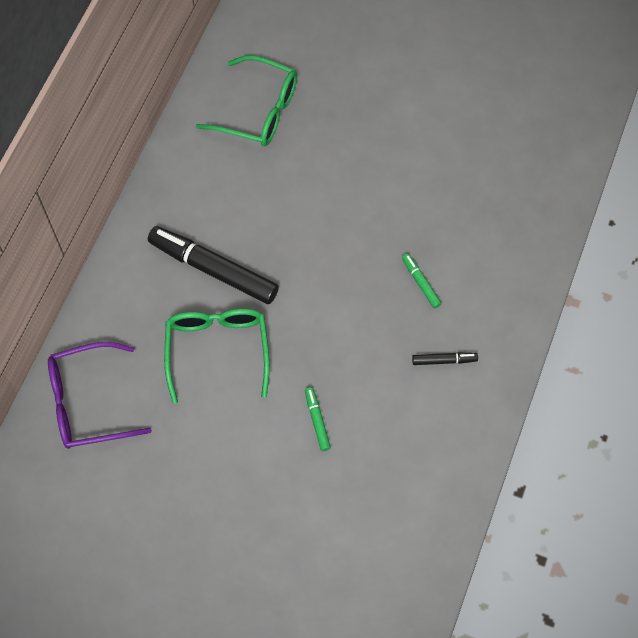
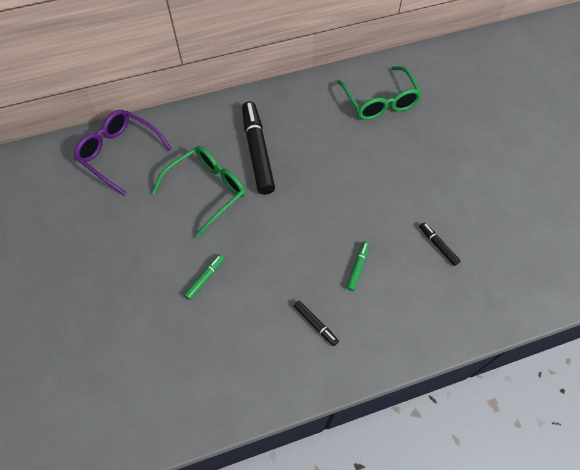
camera: 50 degrees right, 5 degrees down
(457, 200) = (438, 245): none -> black marker

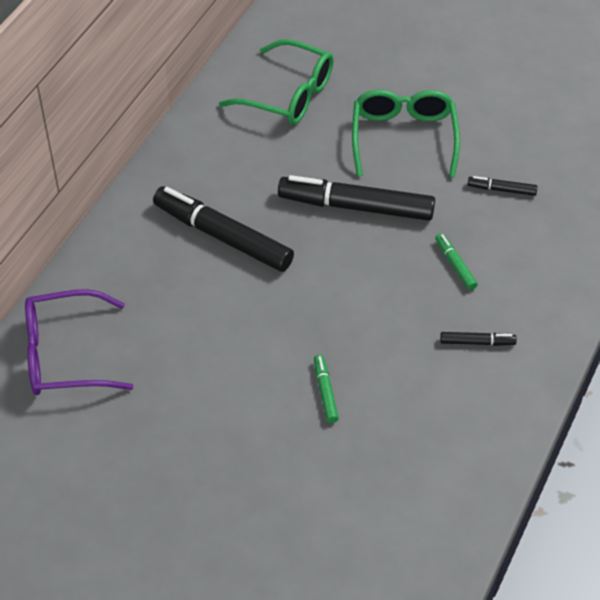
camera: 45 degrees left, 10 degrees down
(207, 190) = (218, 314): green glasses -> green glasses (403, 137)
(343, 189) = (356, 207): none -> black marker

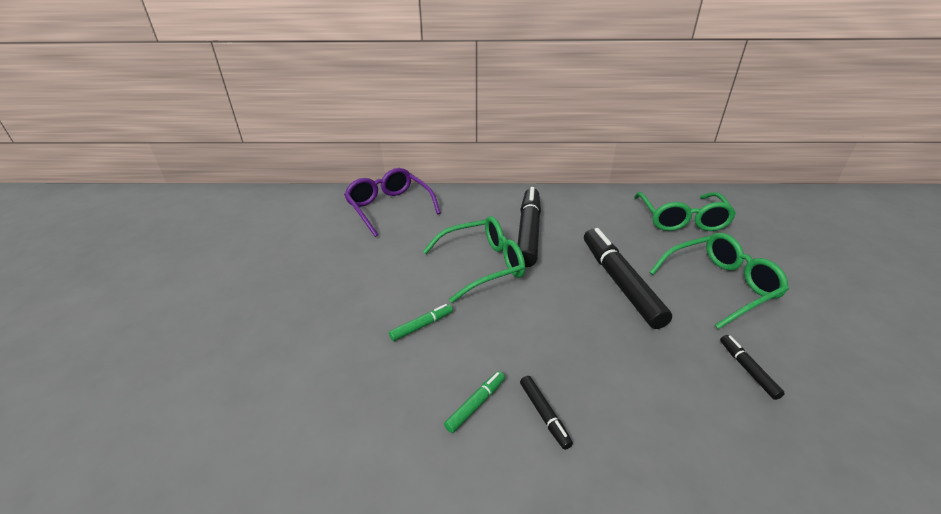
camera: 65 degrees right, 15 degrees down
(258, 304) = (483, 265): none -> green glasses
(455, 265) = (622, 365): green marker -> green marker (475, 404)

